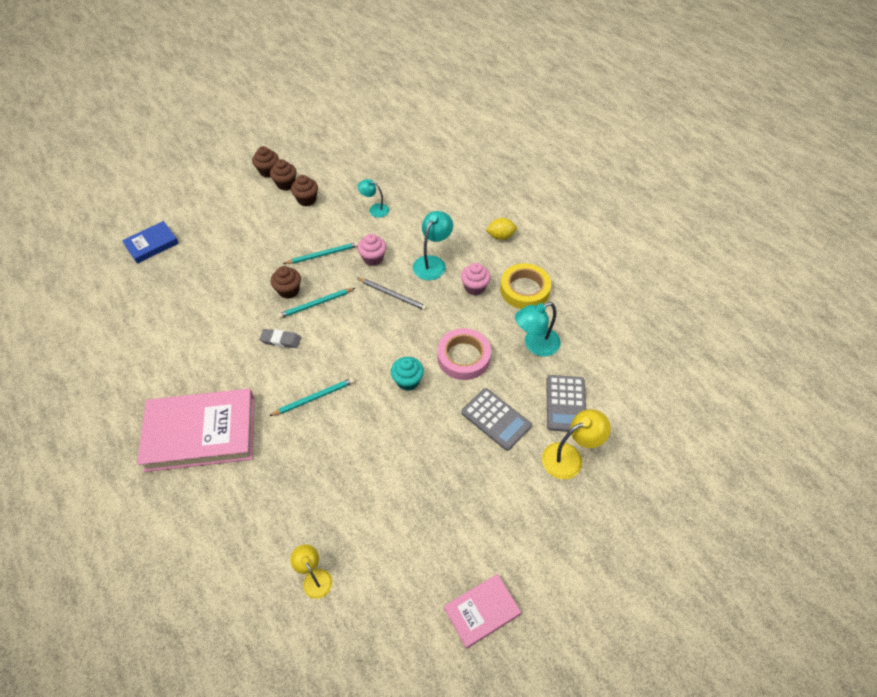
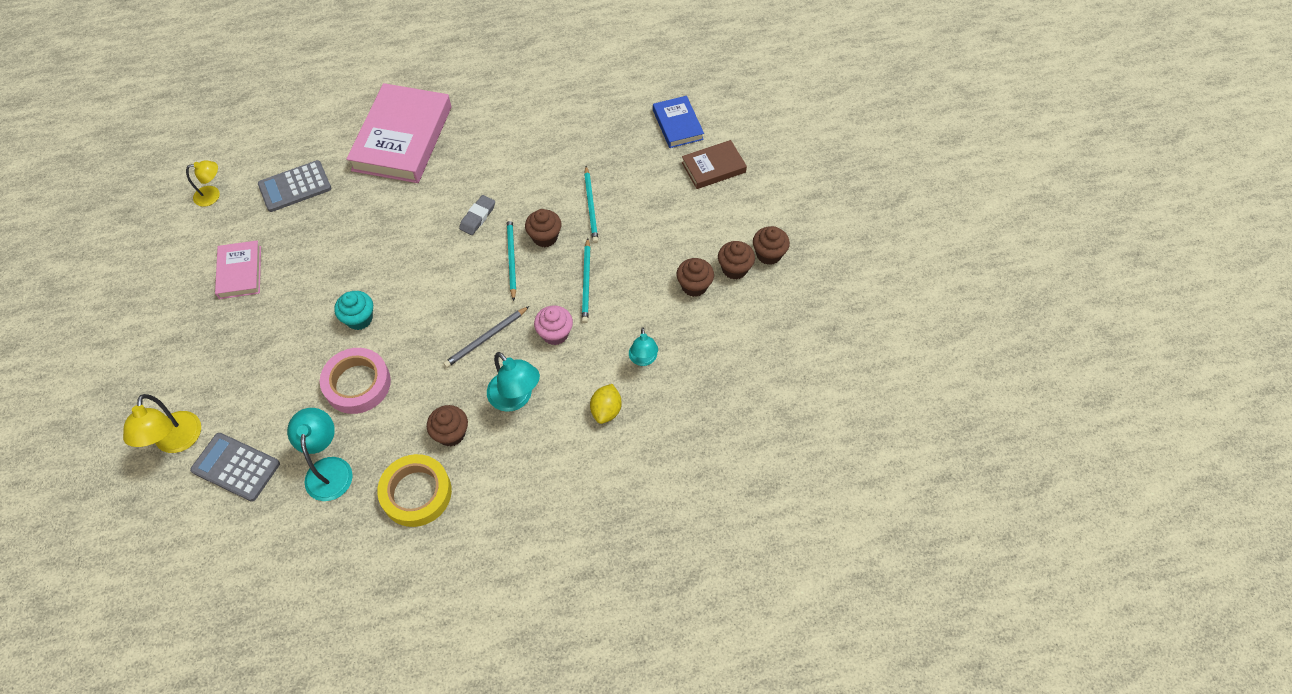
camera: 110 degrees right, 5 degrees up
(194, 214) = (713, 167): none -> brown book
(314, 398) = (388, 231): turquoise pencil -> turquoise pencil (591, 206)
(375, 209) = (643, 359): turquoise lamp -> turquoise lamp turned 135 degrees clockwise
(474, 287) = (451, 433): pink cupcake -> brown cupcake
(482, 611) = (98, 306): pink book -> pink book (240, 272)
(496, 419) = (263, 387): grey calculator -> grey calculator (295, 187)
(500, 236) = (523, 501): yellow lemon -> yellow lemon (606, 410)

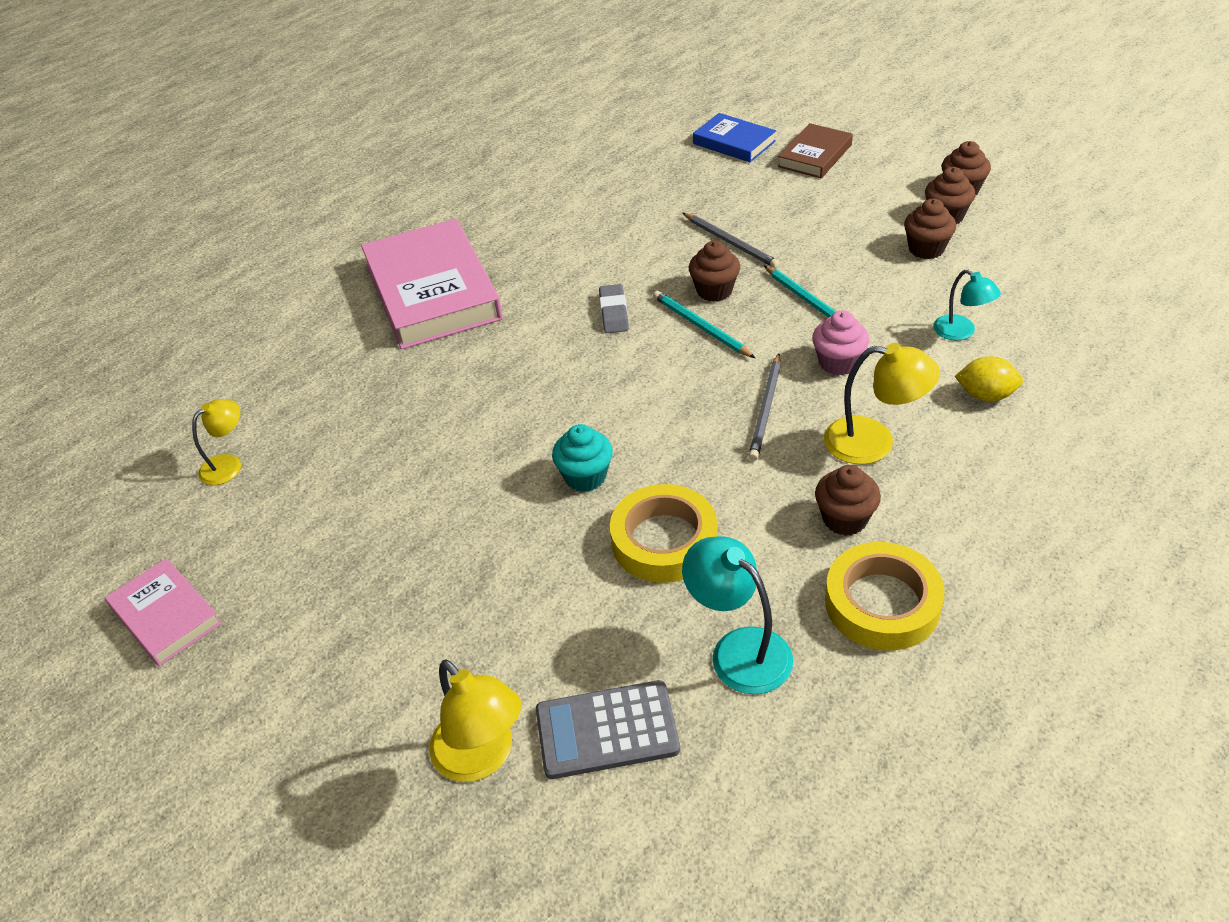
camera: 30 degrees left, 15 degrees down
(240, 272) = (361, 519): pink book -> pink book (165, 616)
(295, 187) = (341, 399): grey calculator -> none
(357, 384) = (664, 540): pink tape -> yellow tape
(515, 398) = (874, 442): turquoise lamp -> yellow lamp
(591, 206) = (730, 242): turquoise pencil -> grey pencil
(606, 410) = (985, 395): yellow lemon -> yellow lemon turned 60 degrees counterclockwise

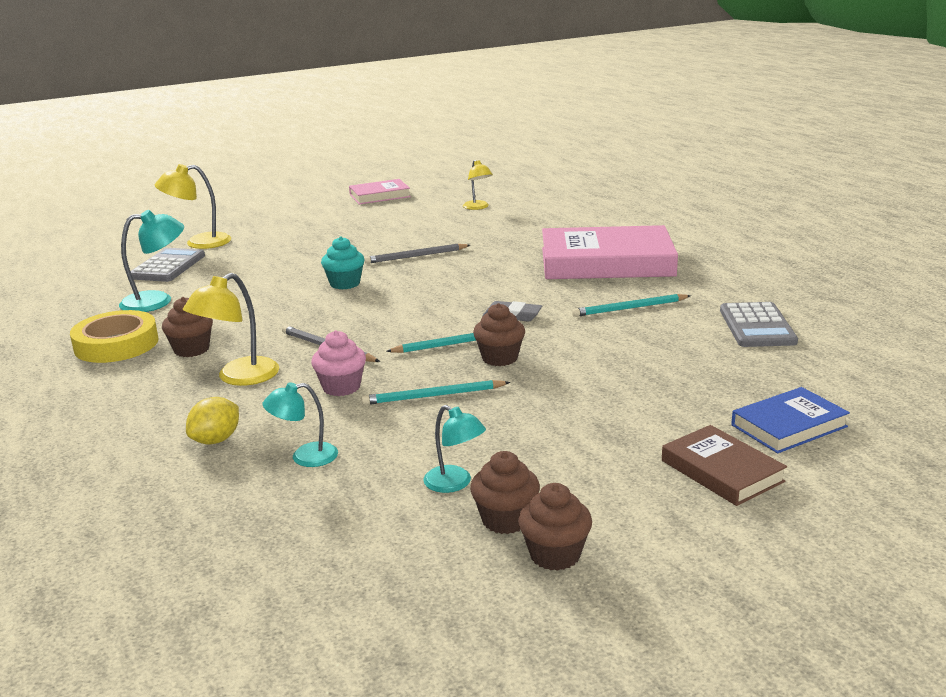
camera: 110 degrees right, 20 degrees down
(558, 248) = (629, 308): none -> turquoise pencil
(566, 179) = (757, 326): none -> grey calculator
(664, 540) = (261, 296): yellow tape -> none
(730, 242) = (571, 380): grey pencil -> grey pencil (416, 256)
(926, 249) = (455, 483): brown cupcake -> turquoise lamp

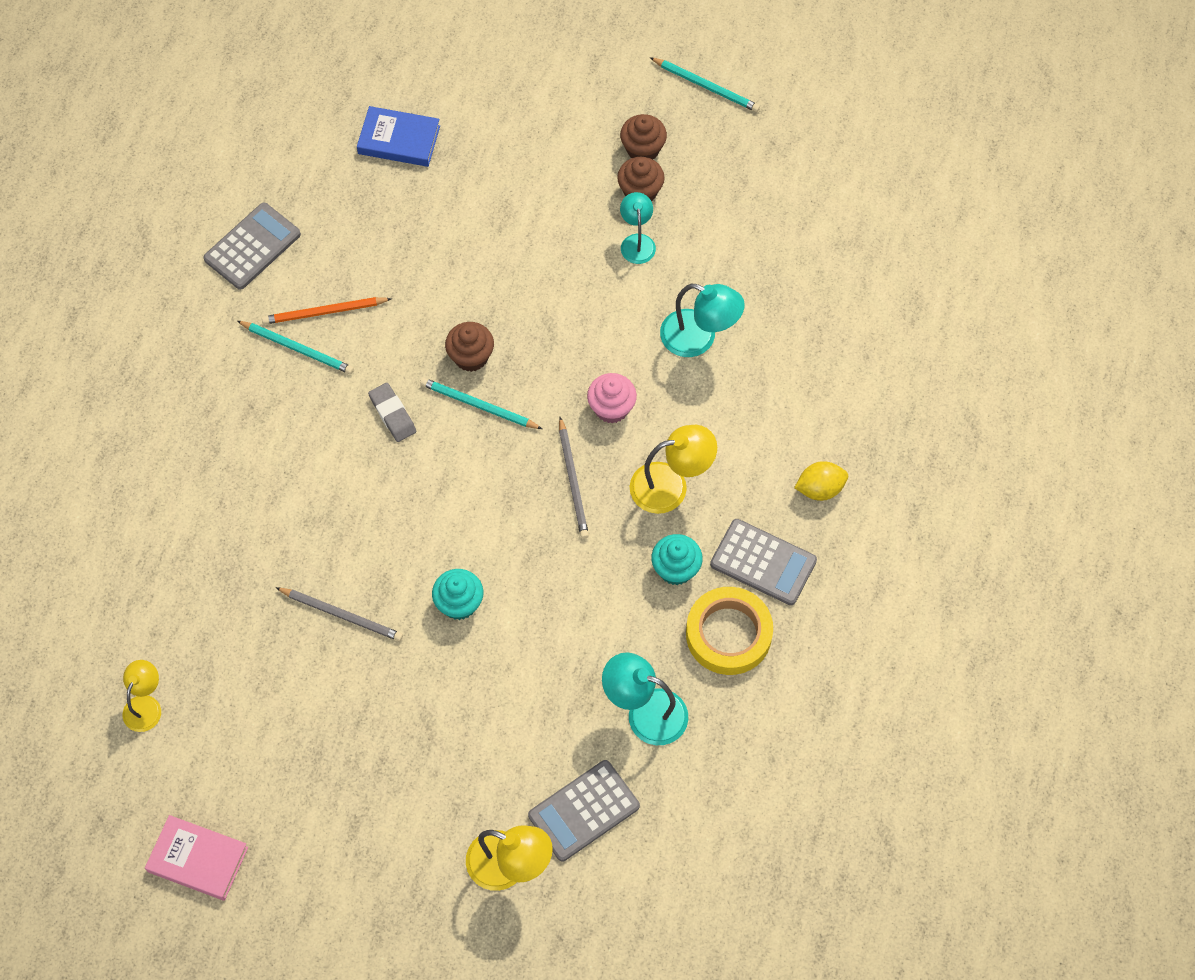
camera: 140 degrees left, 40 degrees up
(112, 379) = (763, 562): none -> grey calculator
(191, 349) = (676, 569): brown cupcake -> turquoise cupcake
(216, 440) = (739, 404): yellow lemon -> yellow lemon (820, 489)
(305, 457) = (699, 338): turquoise lamp -> turquoise lamp, size x1.54
(433, 396) = (563, 344): turquoise pencil -> turquoise pencil (706, 86)
(606, 262) = (206, 445): pink book -> none
(645, 327) = (324, 312): none -> orange pencil
(721, 471) = (488, 137): brown book -> none

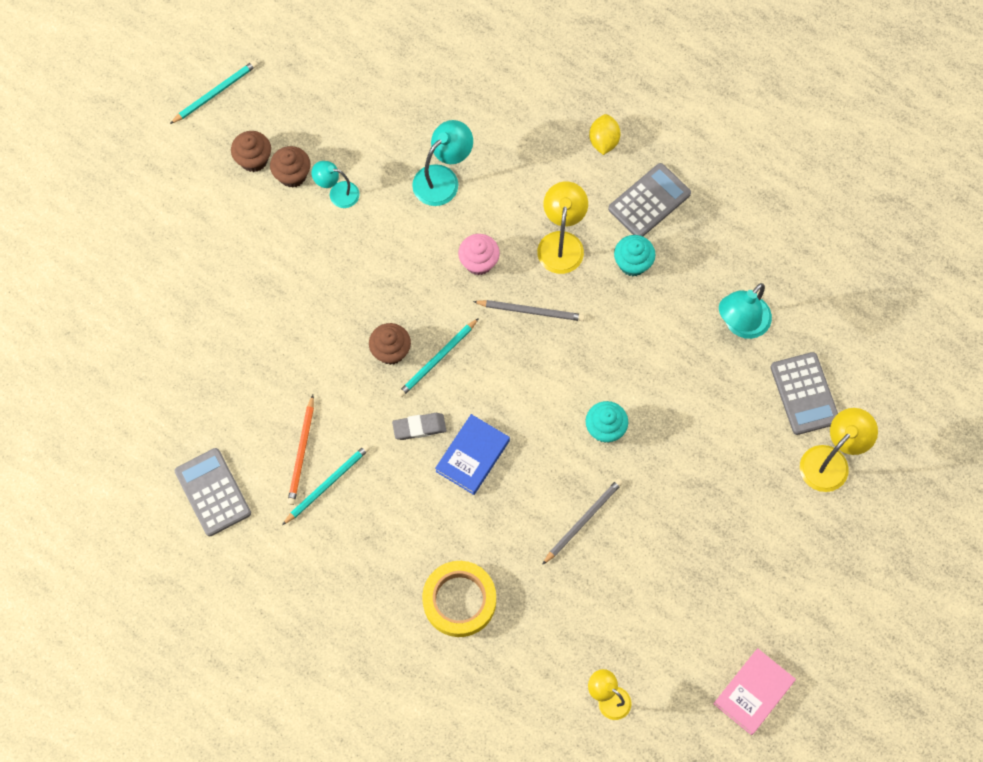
camera: 70 degrees left, 5 degrees up
(399, 140) = (159, 342): blue book -> blue book (472, 456)
(728, 634) = (698, 245): yellow tape -> yellow tape (459, 600)

